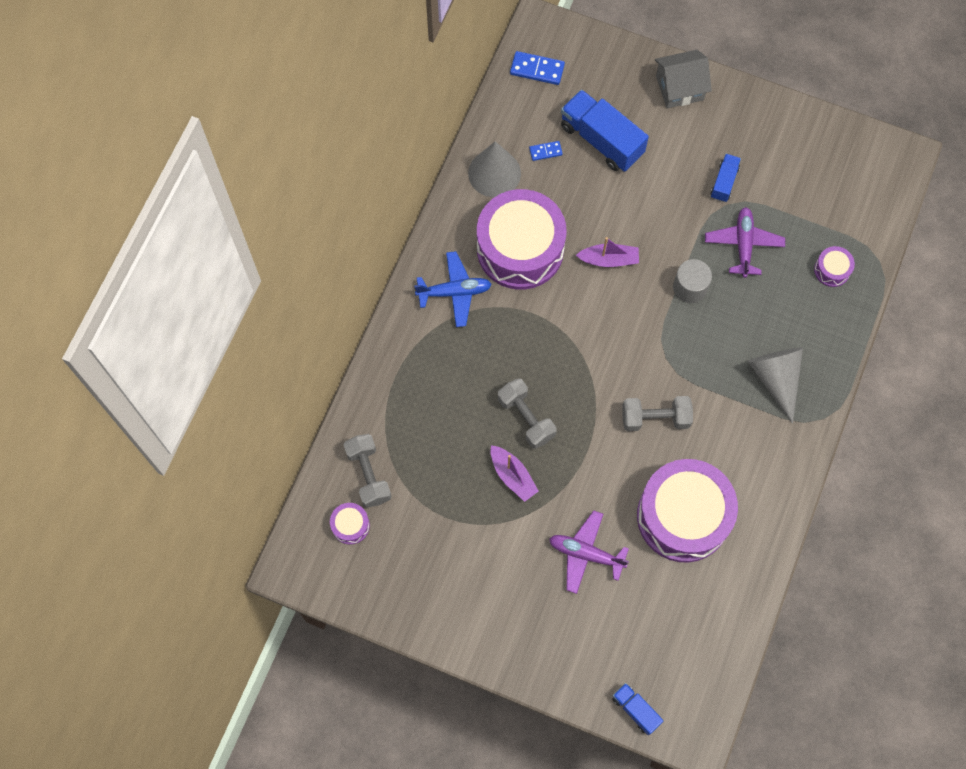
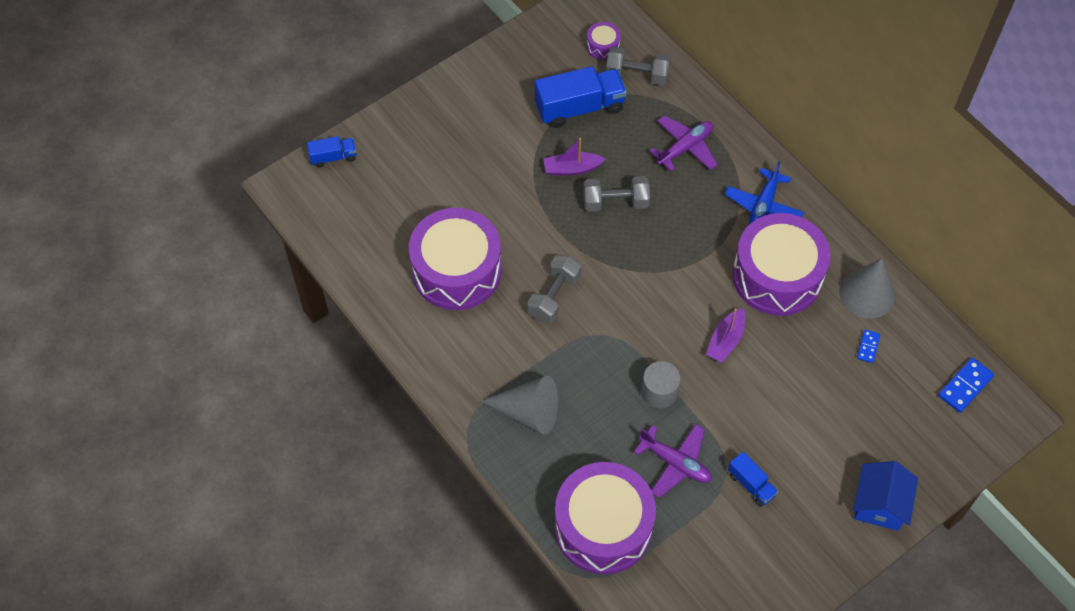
camera: 120 degrees right, 10 degrees down
(586, 554) = (474, 186): purple plane -> purple plane (685, 148)
(601, 140) = (856, 401): blue truck -> blue truck (579, 108)
(679, 88) = (879, 504): grey house -> blue house
(832, 270) = (603, 527): purple drum -> purple drum, size x2.45

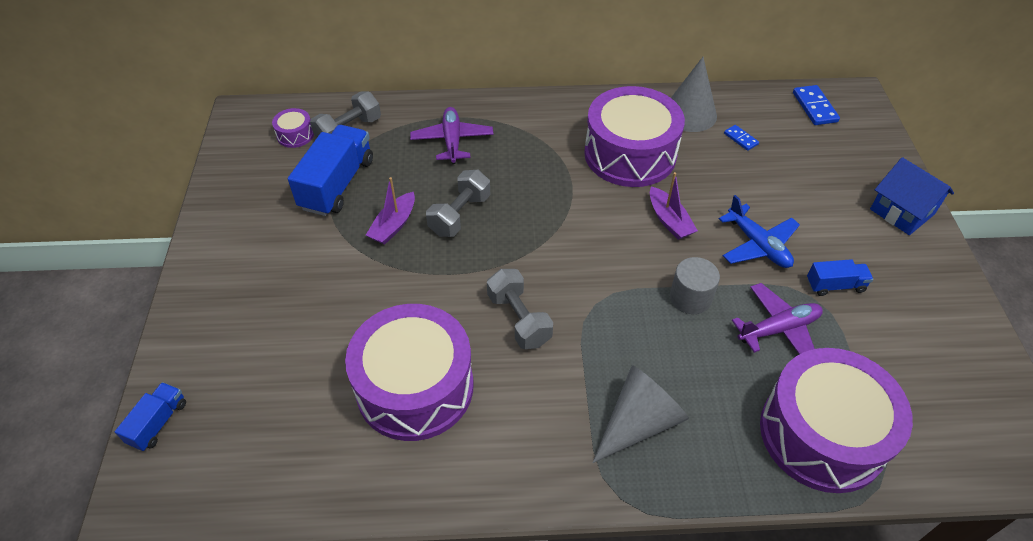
camera: 55 degrees left, 10 degrees down
(763, 206) = (555, 126): blue plane -> blue plane (758, 245)

